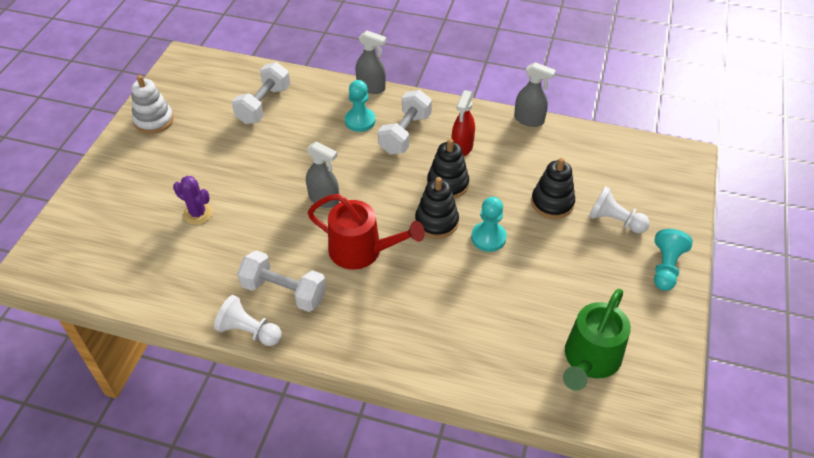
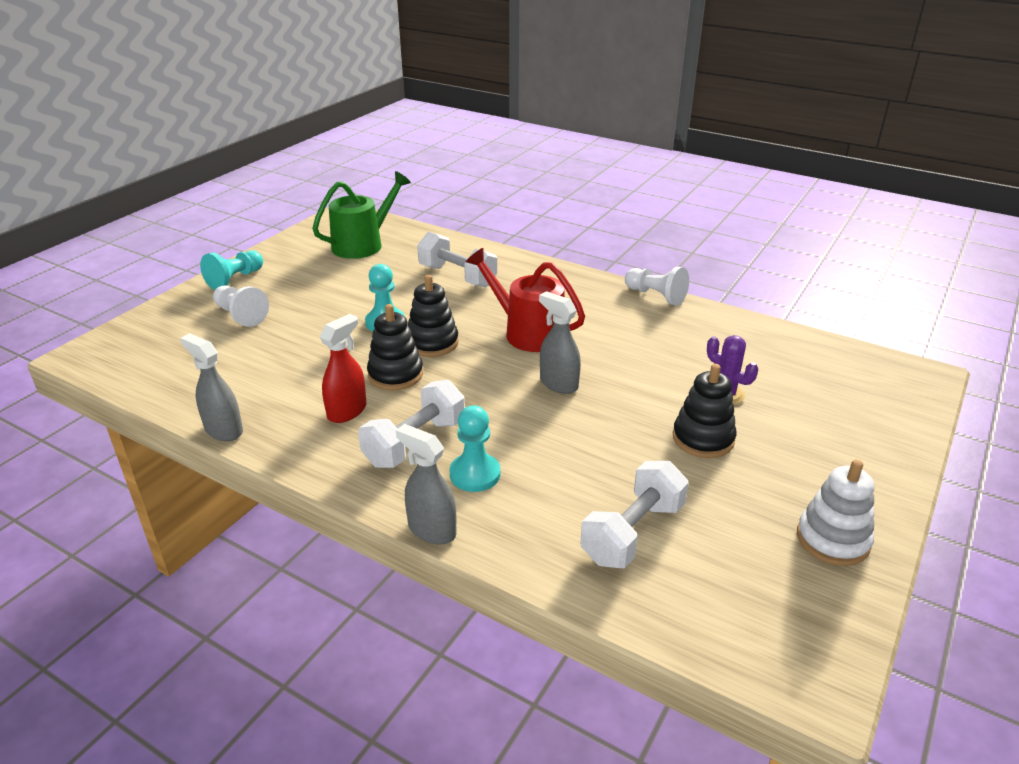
camera: 165 degrees left, 15 degrees down
(284, 292) = (619, 315): white dumbbell -> white dumbbell (457, 276)
(552, 203) = (289, 339): black stacking toy -> black stacking toy (703, 439)

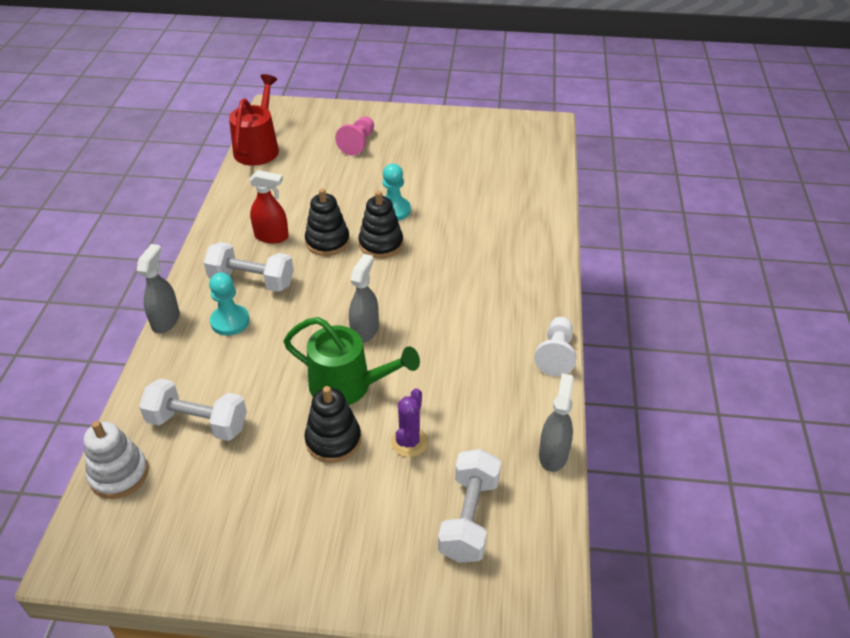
camera: 65 degrees right, 10 degrees up
(223, 430) = (226, 195): grey spray bottle -> grey spray bottle (553, 454)
(235, 279) = (403, 120): turquoise pawn -> none
(240, 315) = (358, 143): white pawn -> pink pawn
(363, 244) = (504, 153): green watering can -> green watering can (347, 385)
(457, 276) = (493, 221): white dumbbell -> white dumbbell (469, 517)
(528, 332) = (431, 290): red watering can -> red watering can (258, 148)
(832, 540) = (233, 552): white stacking toy -> white stacking toy (119, 474)

